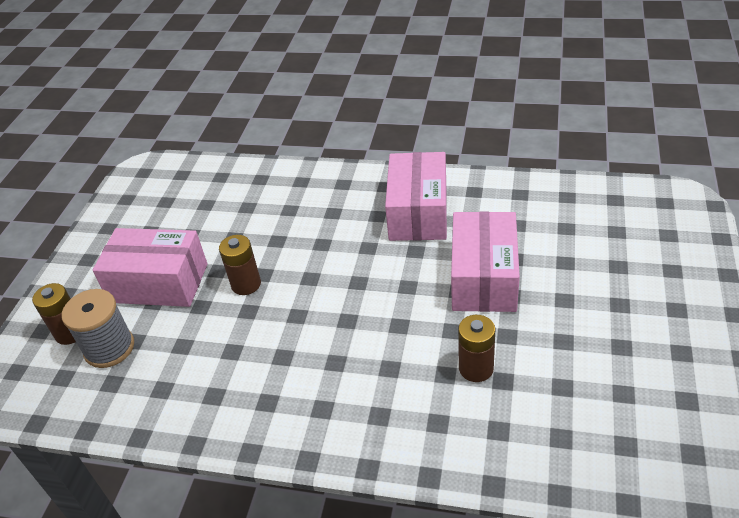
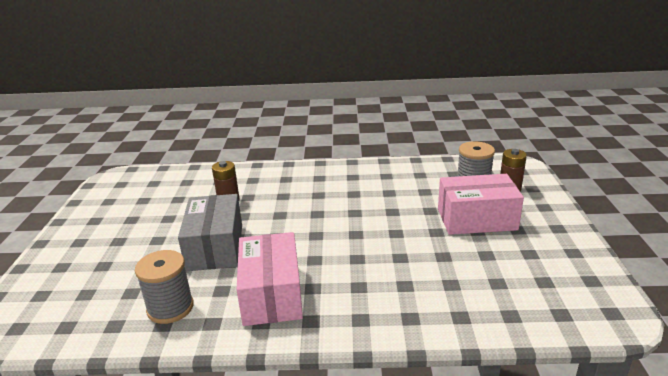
camera: 165 degrees right, 15 degrees down
(246, 284) = (405, 225): brown battery -> none
(483, 278) = (215, 247): pink box -> grey box
(517, 208) = (170, 308): none -> grey spool

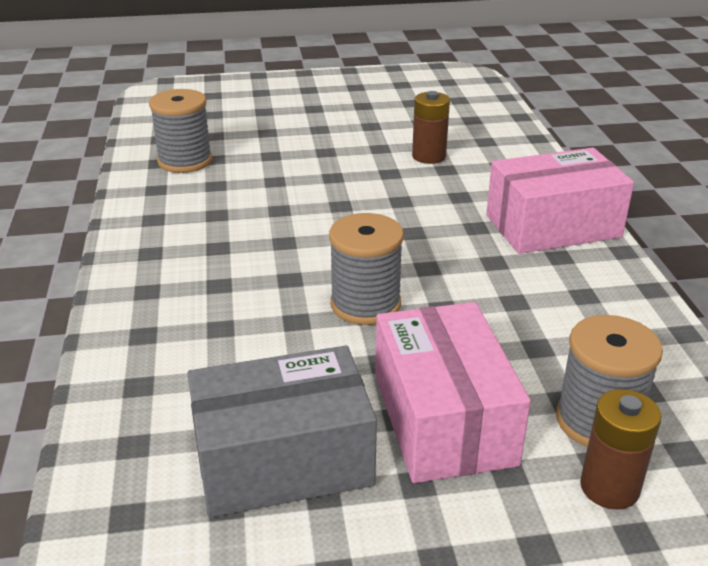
camera: 80 degrees right, 5 degrees up
(215, 247) = (307, 166): grey box -> grey box (283, 460)
(271, 294) = (205, 218): pink box -> pink box (553, 226)
(387, 234) = (365, 304): none -> grey spool

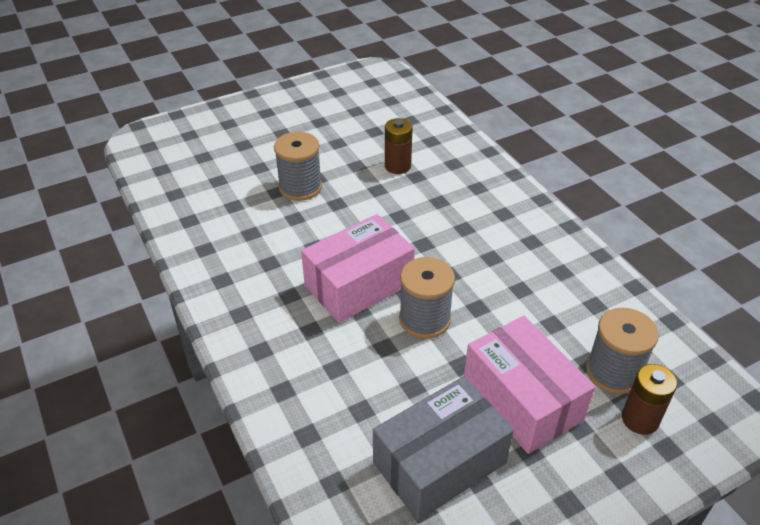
camera: 20 degrees left, 10 degrees up
(185, 161) = (211, 214): grey spool -> grey spool (300, 187)
(553, 226) = (515, 214): pink box -> pink box (359, 284)

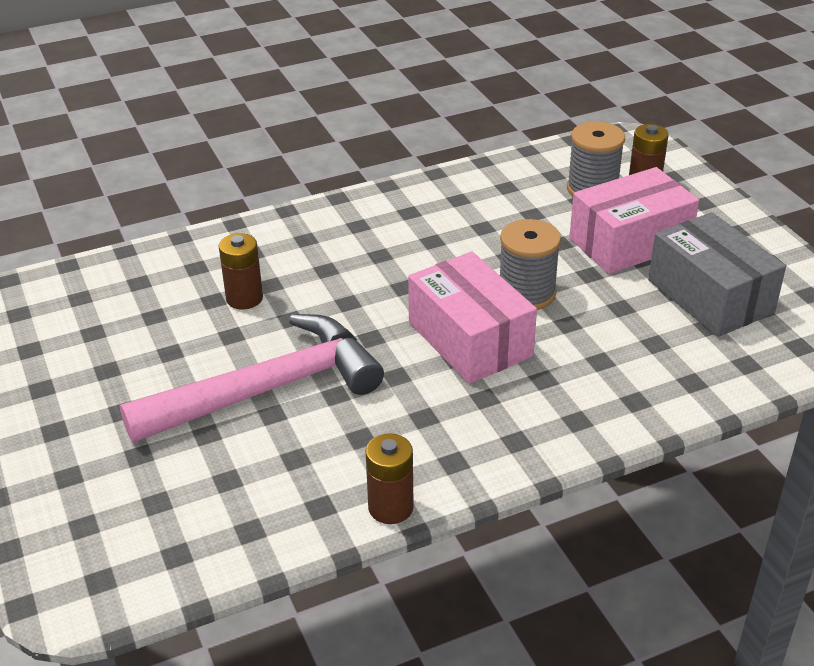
camera: 85 degrees left, 5 degrees down
(183, 251) = (390, 507): none -> brown battery
(300, 187) = (268, 389): grey spool -> pink hammer

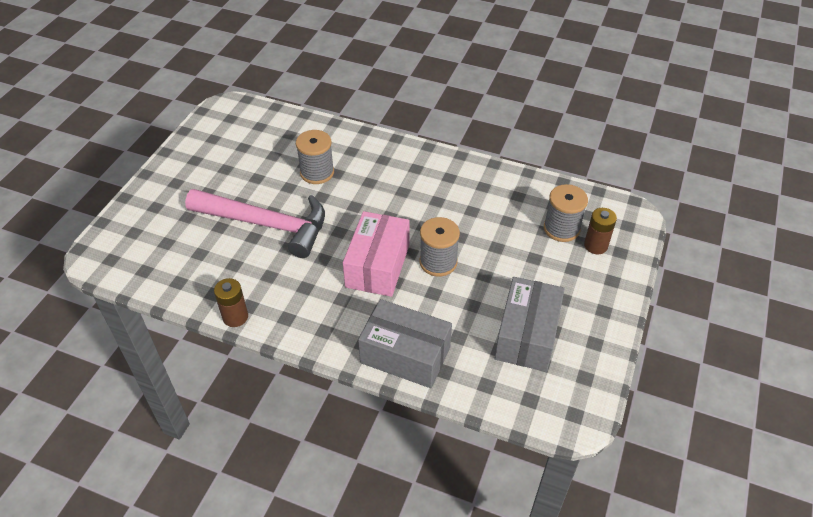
camera: 45 degrees right, 10 degrees up
(244, 298) = (317, 172): brown battery -> grey spool
(629, 242) = (533, 273): pink box -> none
(634, 397) = (405, 355): none -> grey box

